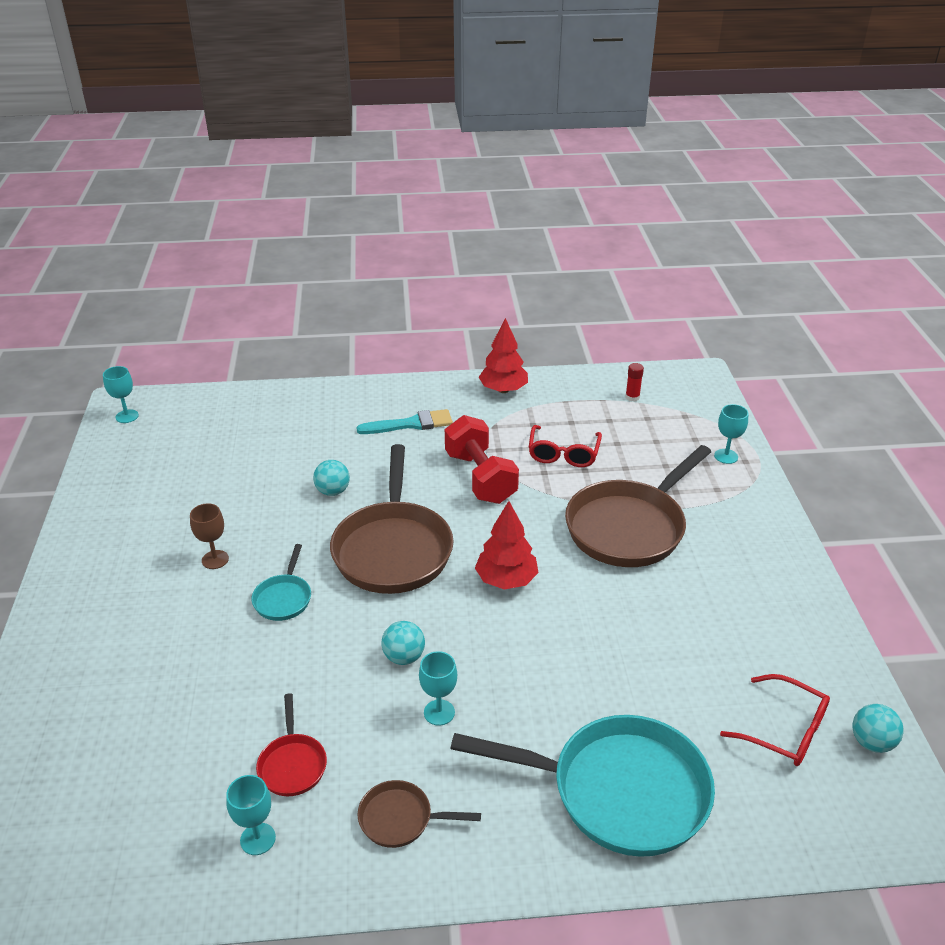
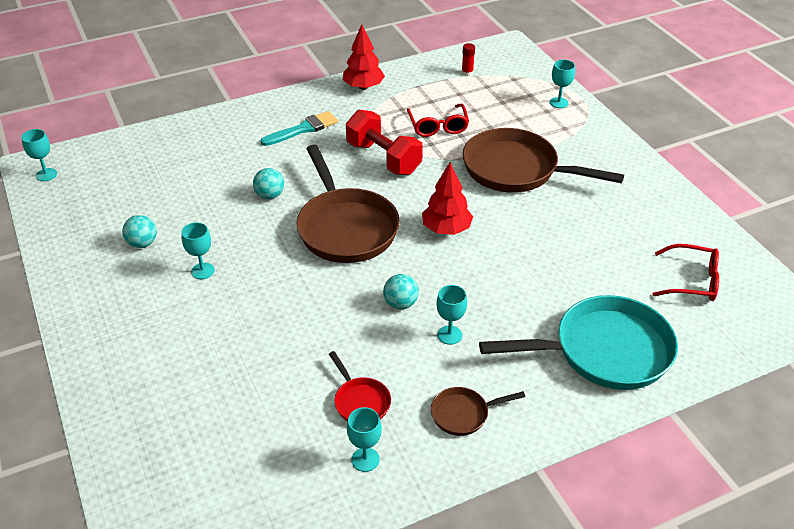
camera: 20 degrees left, 5 degrees up
(215, 559) = (202, 271): brown goblet -> turquoise goblet
(283, 598) = (279, 286): turquoise pan -> none
(629, 527) = (516, 170): brown pan -> brown pan turned 90 degrees clockwise
(871, 742) = (750, 273): turquoise ball -> turquoise ball (142, 243)

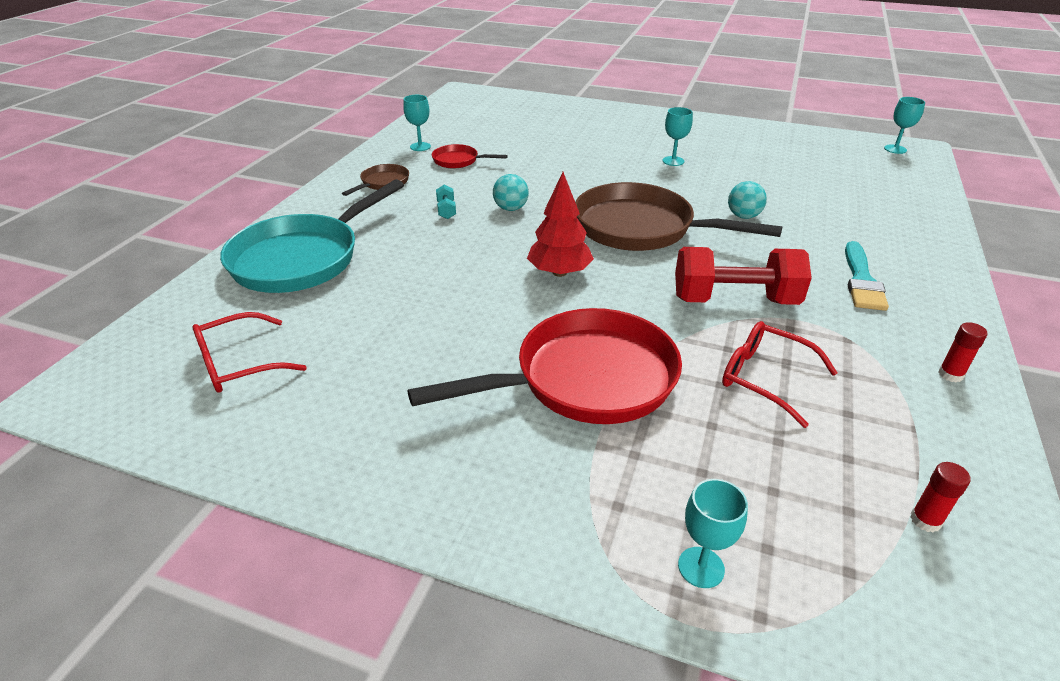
camera: 135 degrees right, 5 degrees down
(142, 243) = (740, 153): turquoise ball -> none
(363, 87) = (950, 374): red tree -> red glue stick
(449, 335) = (446, 210): turquoise goblet -> turquoise dumbbell
(516, 170) = (585, 379): brown pan -> red pan

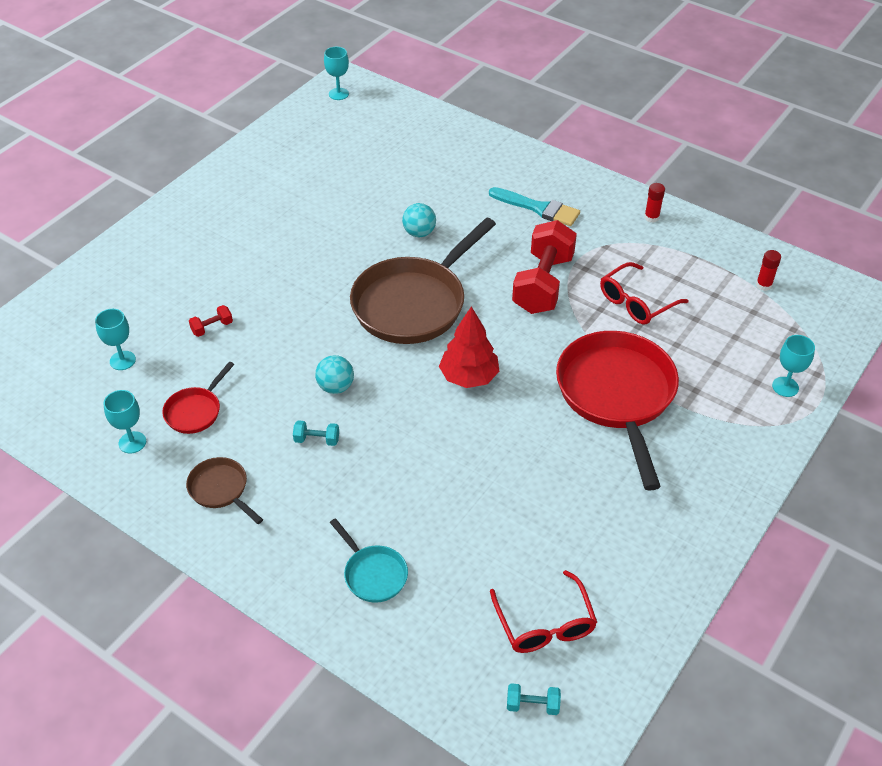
camera: 75 degrees left, 10 degrees up
(141, 368) = (532, 705): none -> turquoise dumbbell
(302, 258) = (373, 574): turquoise pan -> turquoise pan, size x0.46
(549, 151) = (212, 327): none -> red dumbbell
(673, 161) = (288, 240): turquoise goblet -> turquoise goblet (122, 360)

